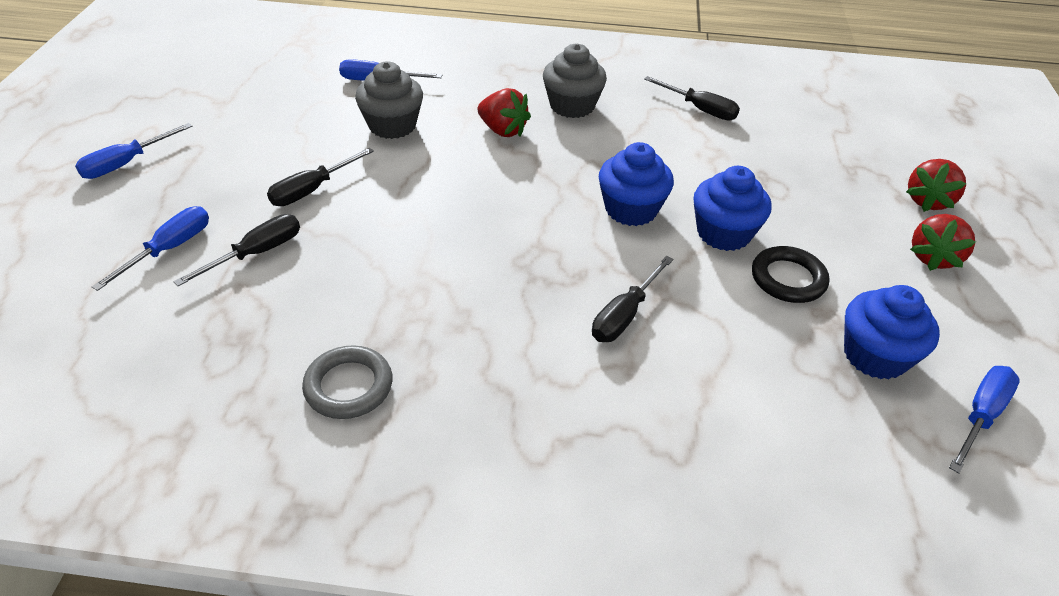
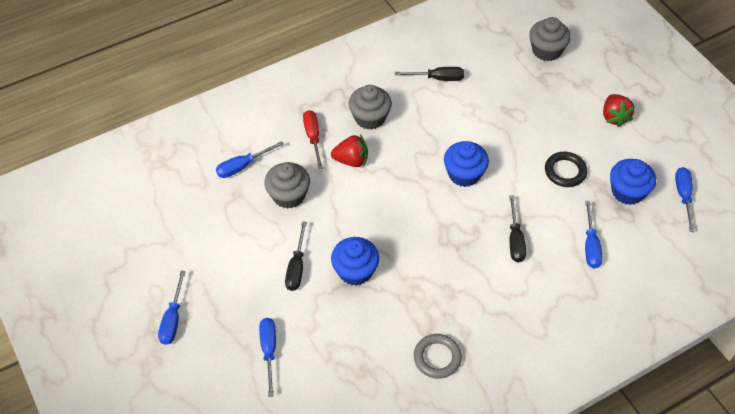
camera: 35 degrees left, 10 degrees up
(256, 253) = (315, 323): black screwdriver -> none
(485, 93) = (313, 137): none -> red screwdriver
(723, 233) = (517, 161): blue cupcake -> blue cupcake (355, 271)
(741, 389) = (590, 245): none -> blue screwdriver
(886, 146) = (546, 50): none -> grey cupcake
(928, 201) = (589, 80): red strawberry -> none

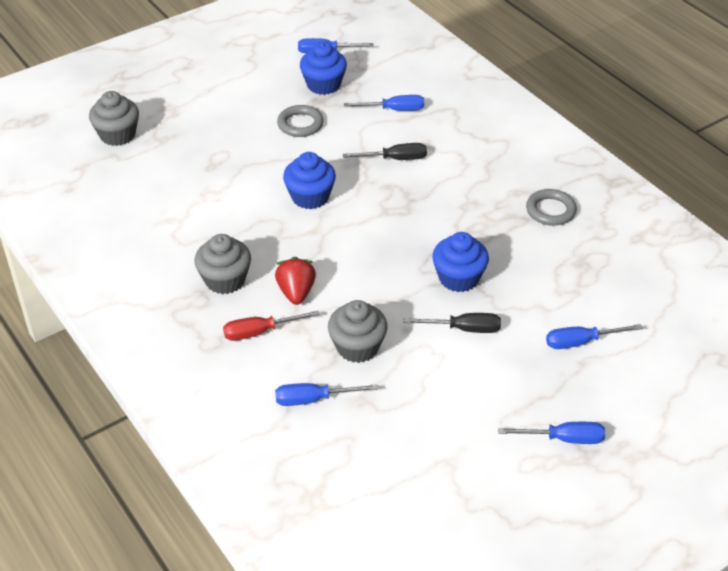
camera: 95 degrees left, 10 degrees down
(243, 166) = (313, 399): blue screwdriver -> blue screwdriver turned 120 degrees clockwise
(437, 78) = (158, 222): black screwdriver -> none
(565, 171) = (300, 124): black ring -> grey ring
(614, 117) = (222, 89): red strawberry -> none

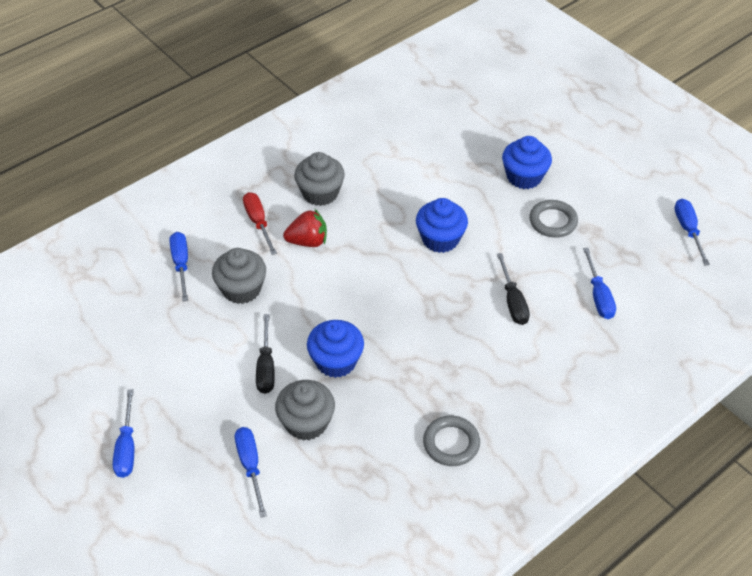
camera: 85 degrees right, 5 degrees up
(117, 135) = (504, 98): grey cupcake -> grey cupcake (306, 422)
(323, 85) = (626, 233): blue cupcake -> blue cupcake (524, 177)

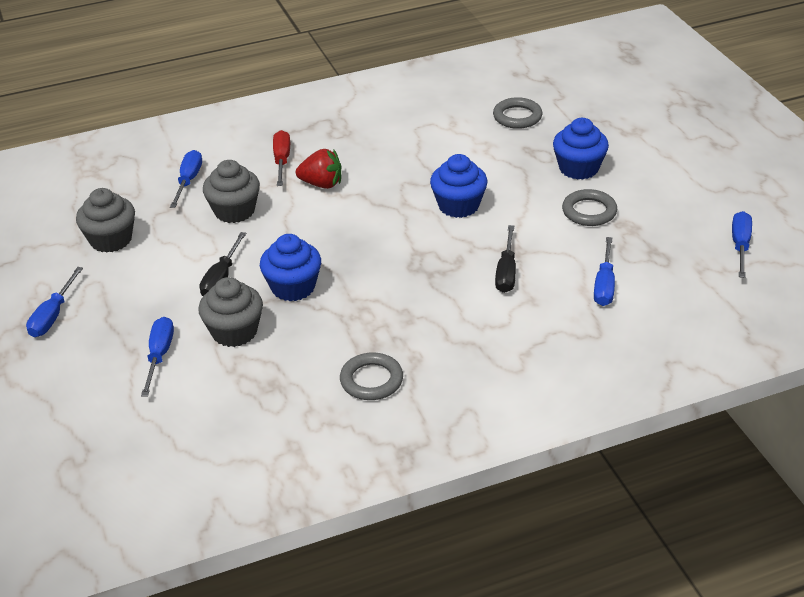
camera: 20 degrees right, 10 degrees down
(320, 193) = (356, 147): grey cupcake -> grey cupcake (111, 240)
(447, 131) = (517, 117): none -> grey ring

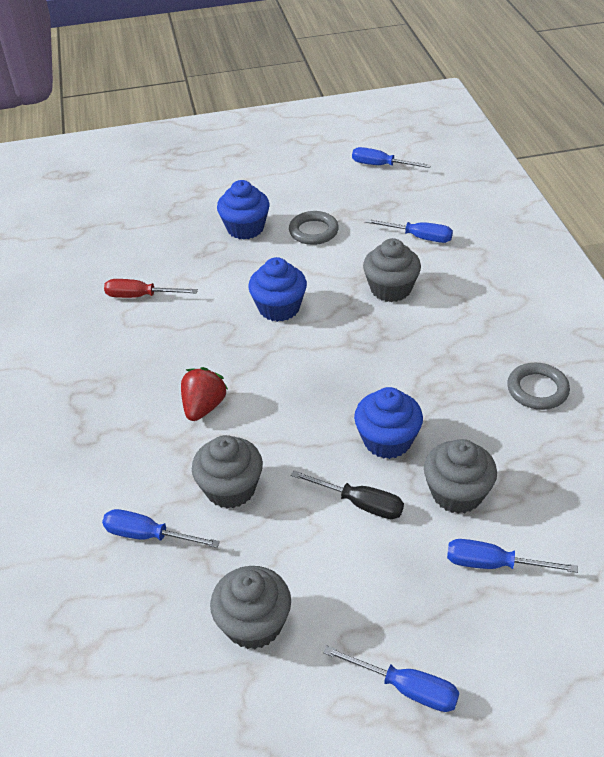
camera: 80 degrees left, 5 degrees up
(282, 160) = (141, 440): red screwdriver -> red screwdriver (141, 296)
(506, 272) = (391, 289): black screwdriver -> grey cupcake
(517, 117) = (141, 254): grey ring -> none

